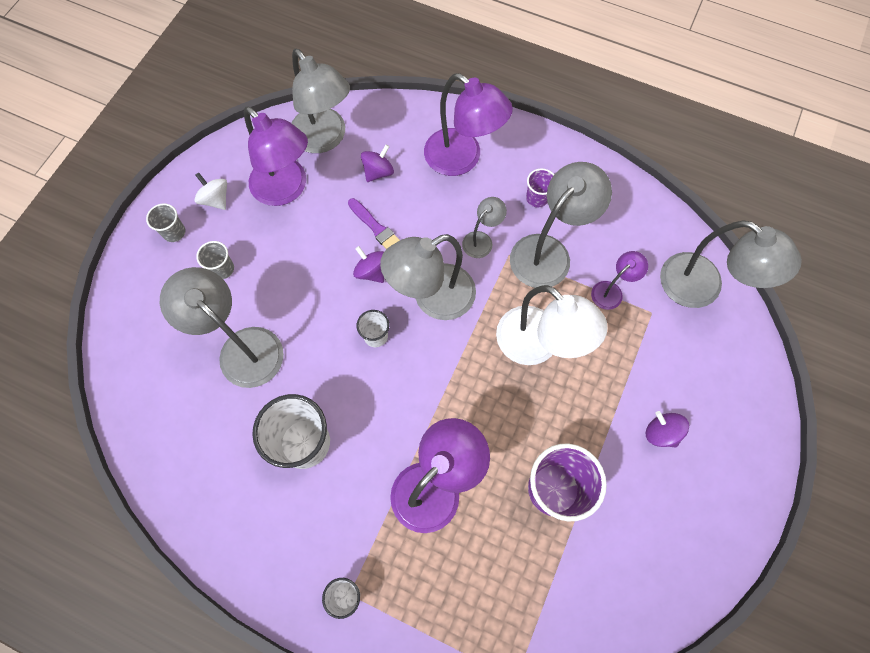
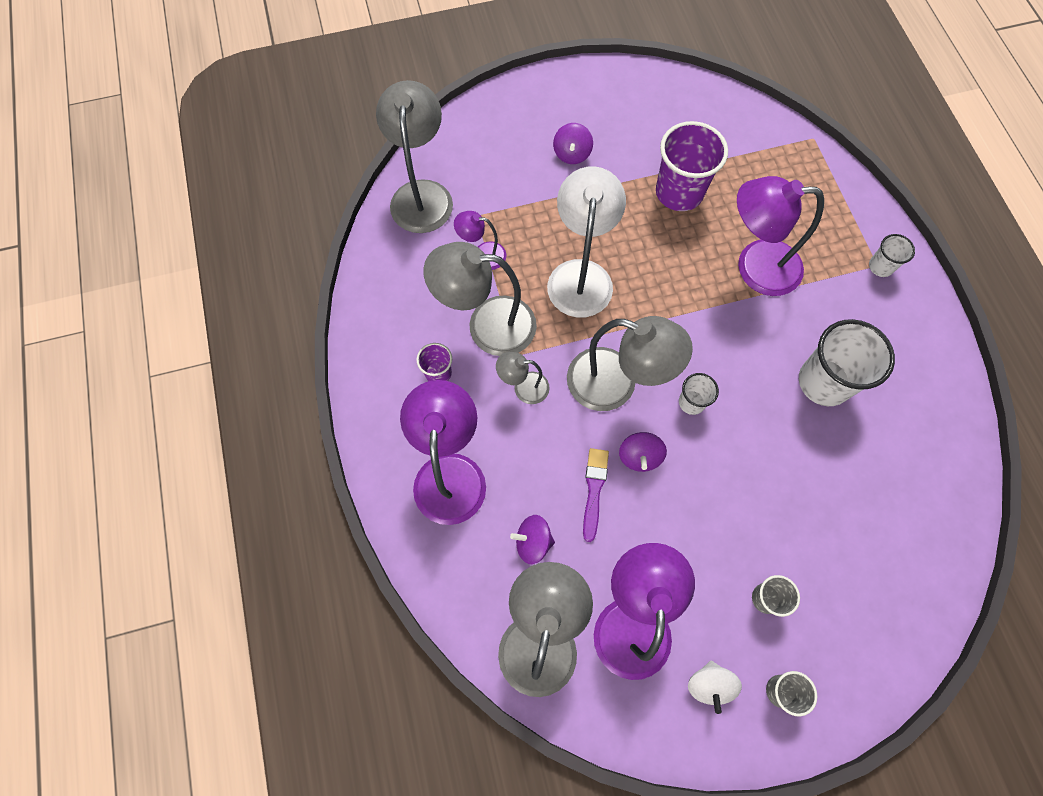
camera: 130 degrees left, 0 degrees up
(242, 347) = (810, 505): grey lamp -> none

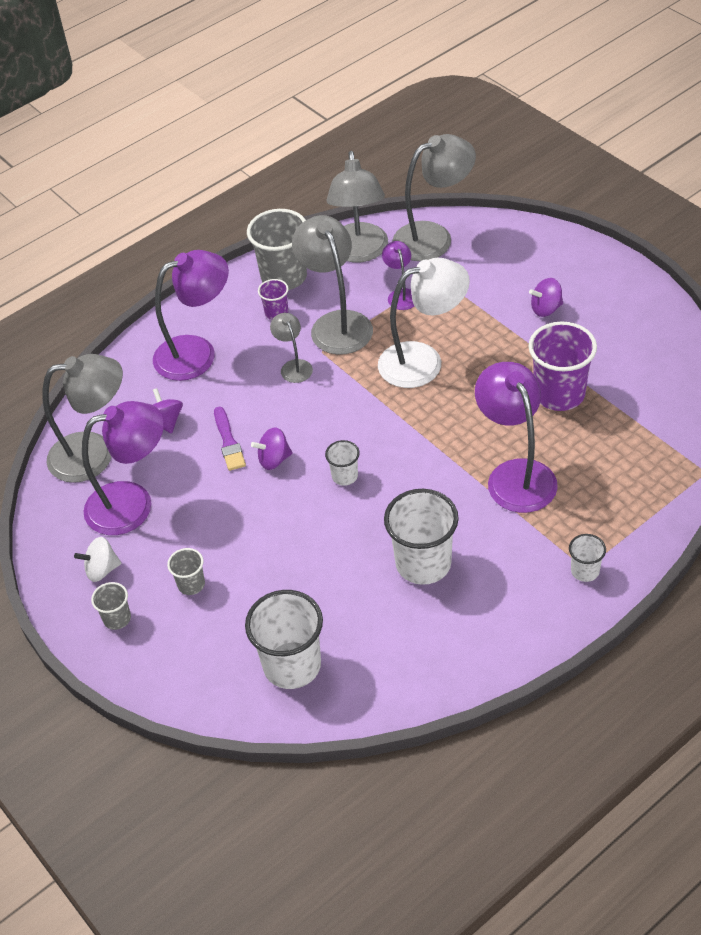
camera: 70 degrees right, 20 degrees down
(390, 345) = (284, 277): none -> grey cup
(594, 490) = (228, 442): purple brush -> purple brush turned 90 degrees clockwise
(616, 384) = (331, 421): grey lamp -> grey lamp (359, 252)
(898, 541) = (292, 665): none -> white cup

